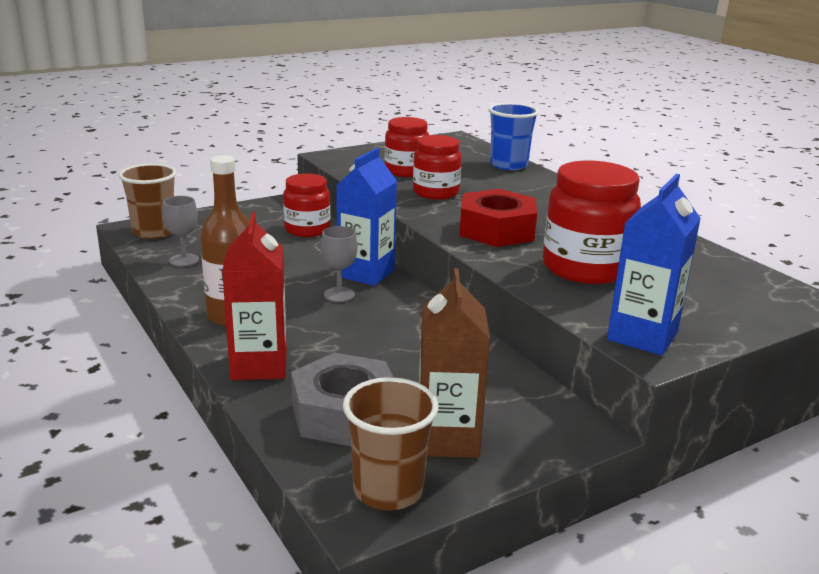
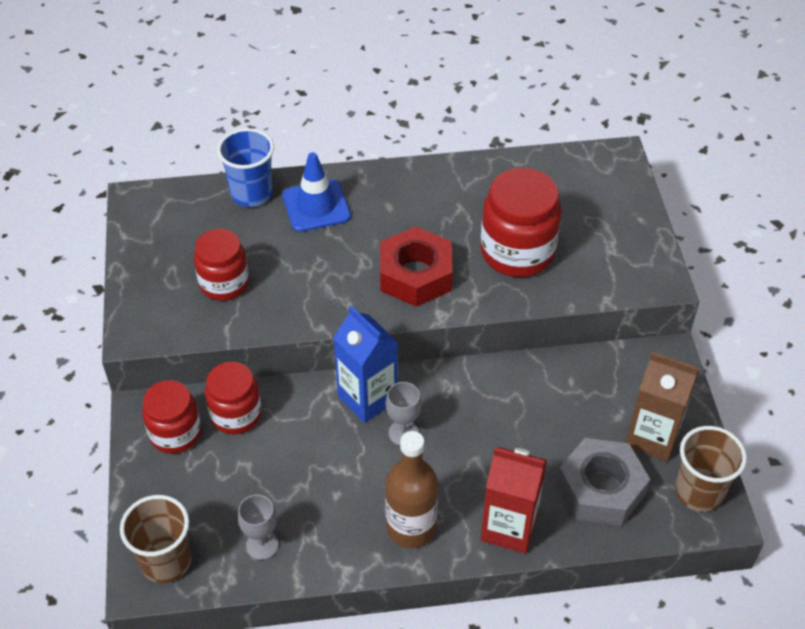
camera: 65 degrees left, 25 degrees up
(435, 193) = (301, 283): red jar -> red jar (175, 433)
(525, 185) = (316, 206): none -> blue traffic cone
(642, 336) = (636, 274): blue carton -> none

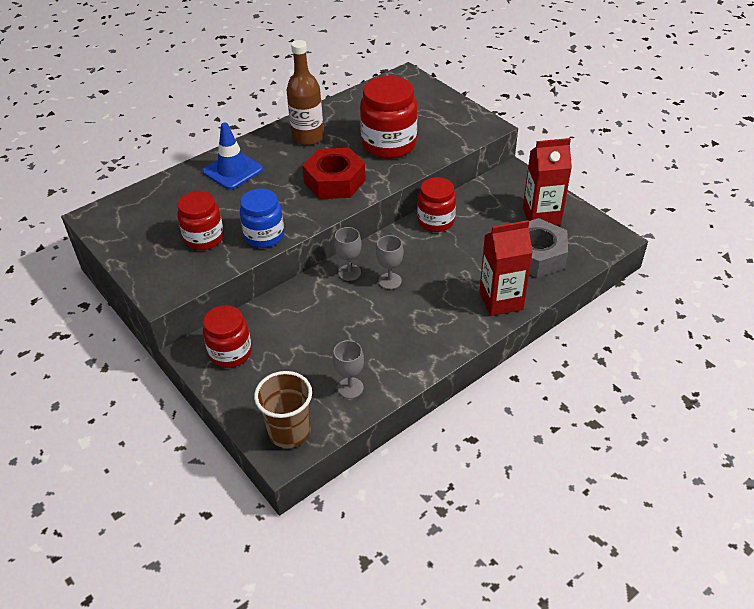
camera: 30 degrees left, 5 degrees down
(236, 415) = (266, 322): red jar -> red jar (436, 221)
(251, 193) = (179, 181): blue cup -> none
(287, 312) = (264, 236): none -> blue jar
(367, 398) = (349, 272): blue carton -> grey goblet
(411, 527) = (440, 330): brown bottle -> brown bottle (308, 137)
(652, 437) = (541, 216): brown carton -> red carton
(698, 492) = (591, 231): brown cup -> none

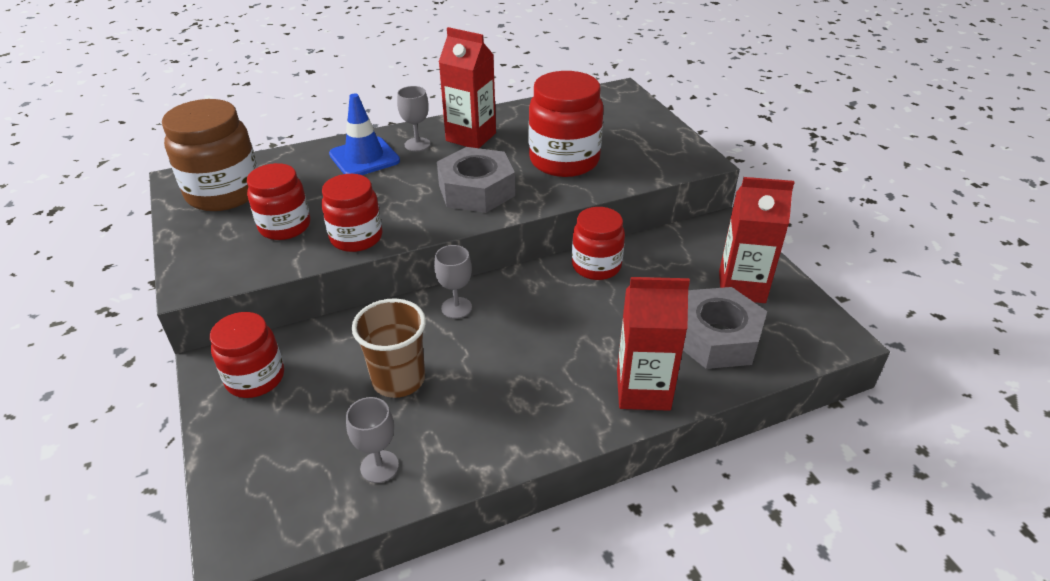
camera: 15 degrees right, 5 degrees down
(137, 221) = (224, 193): none -> brown jar
(264, 236) = (356, 238): blue jar -> red jar
(289, 432) = (265, 511): brown cup -> brown cup (398, 379)
(308, 137) = (471, 137): brown bottle -> red carton
(334, 181) = (476, 190): red nut -> grey nut
(390, 281) = (503, 329): grey goblet -> grey goblet (417, 144)

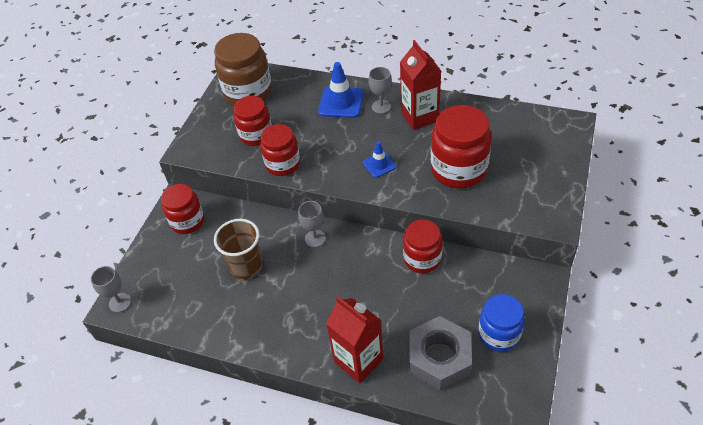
camera: 45 degrees right, 10 degrees up
(379, 466) = (196, 310): grey goblet -> grey goblet (120, 302)
(476, 190) = (379, 165): grey nut -> blue traffic cone
(741, 287) = (499, 334): red carton -> blue jar

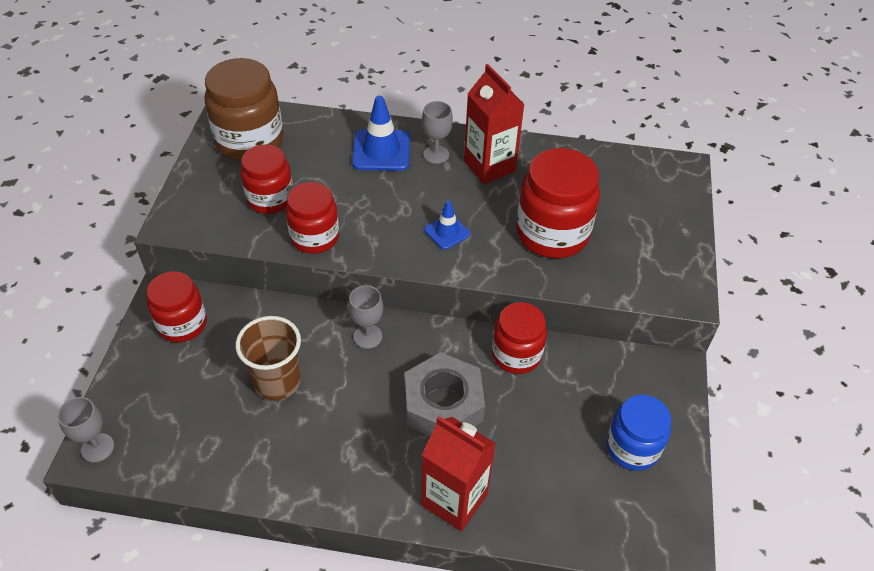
camera: 15 degrees left, 0 degrees up
(439, 358) = (561, 486): grey nut -> grey nut (443, 404)

